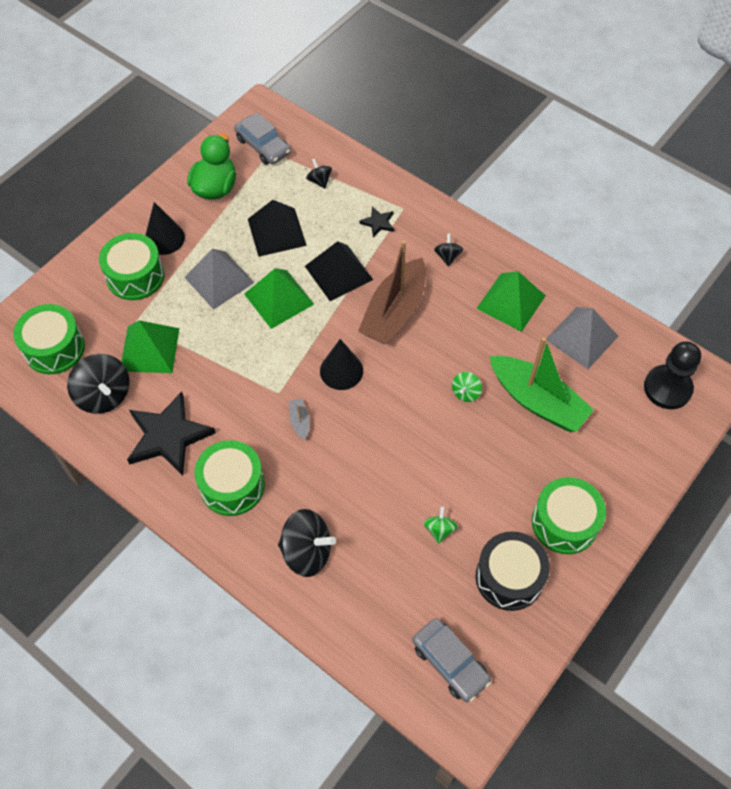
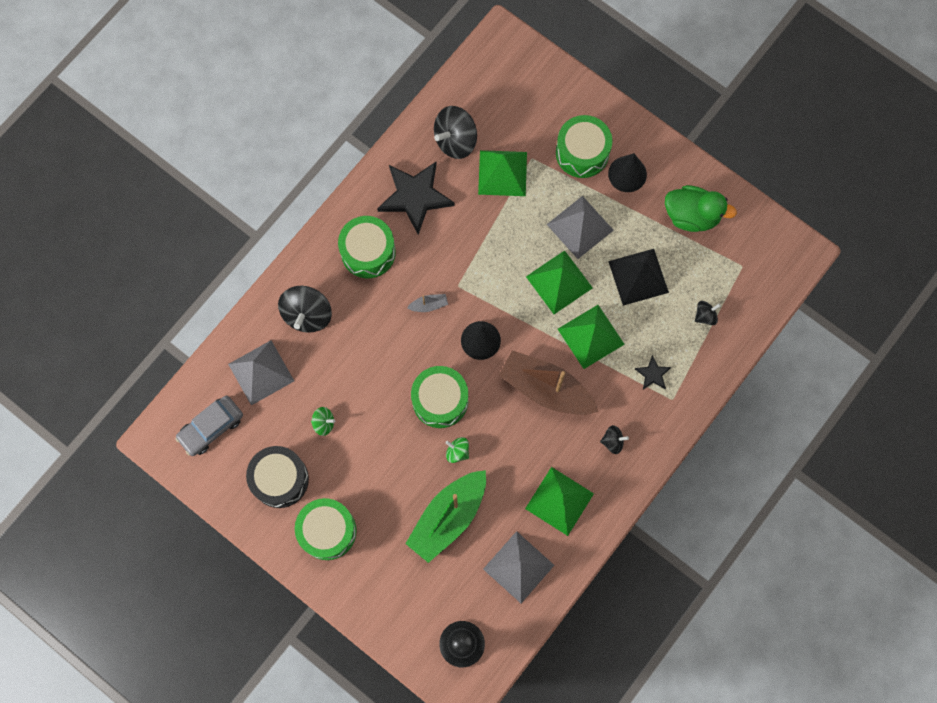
camera: 90 degrees right, 15 degrees up
(54, 348) = (503, 94): green drum -> green drum (440, 400)
(263, 146) = (749, 258): grey car -> none
(338, 272) = (590, 336): black pyramid -> green pyramid
(378, 604) = (261, 372): none -> grey pyramid

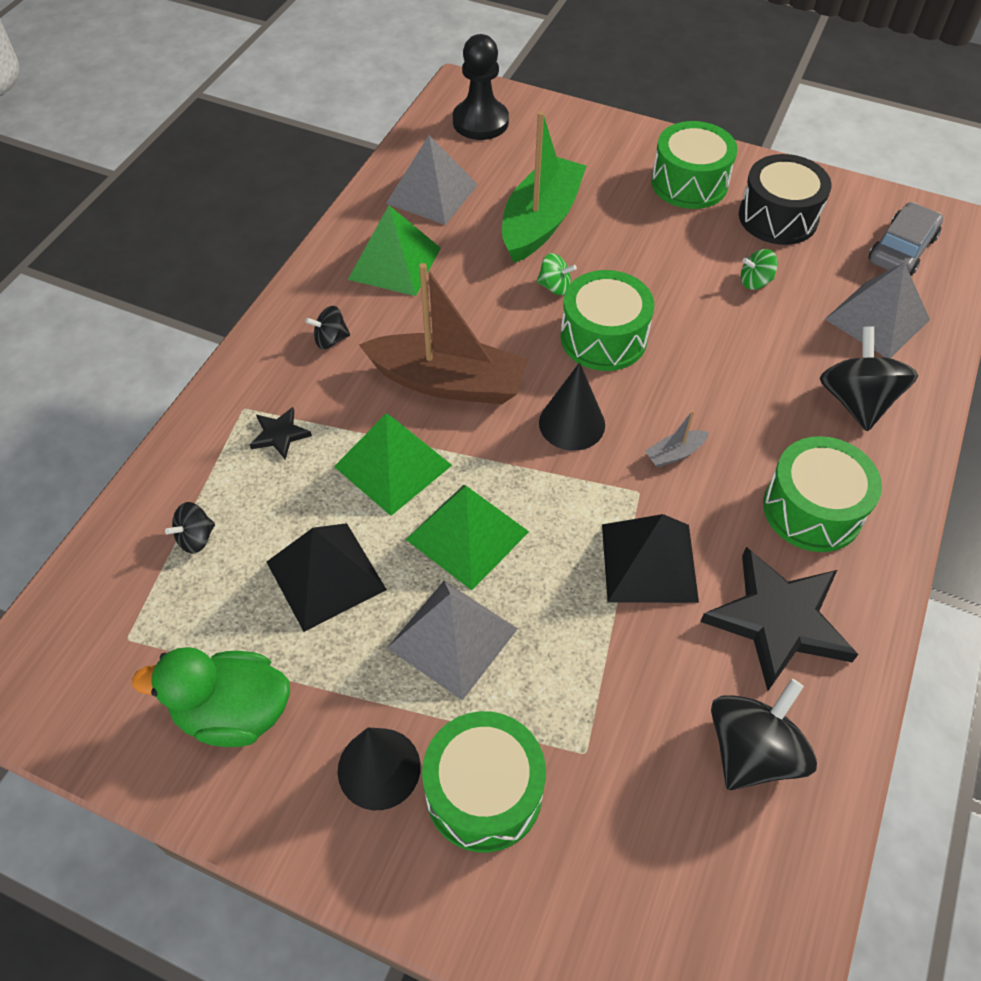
camera: 165 degrees right, 20 degrees down
(468, 243) = (649, 562): none -> black pyramid
(502, 173) = (633, 706): green pyramid -> none

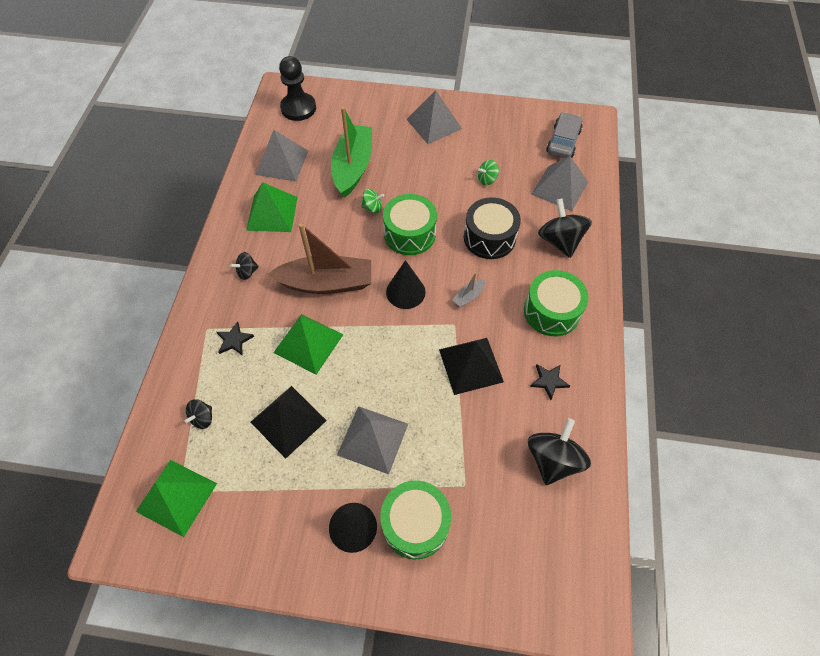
camera: 15 degrees left, 5 degrees up
(233, 712) = (258, 518): green duck -> none
(467, 535) = (364, 375): green pyramid -> green pyramid (177, 497)
(689, 183) = (434, 124): green drum -> grey pyramid
(778, 217) = (490, 135): black drum -> black drum (489, 237)
(778, 620) = (548, 381): black star -> black star, size x0.46

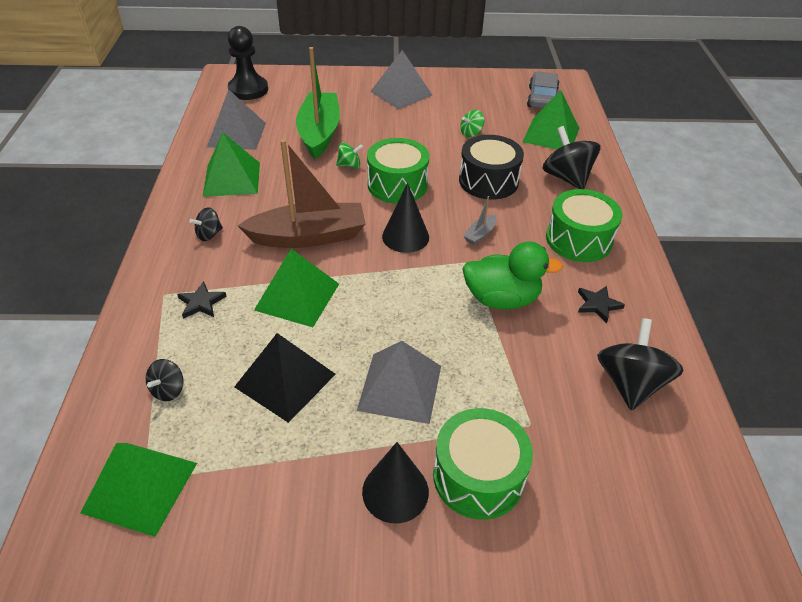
camera: 10 degrees left, 15 degrees down
(470, 365) = (501, 299): black pyramid -> green duck
(559, 188) = (551, 134): grey pyramid -> green pyramid

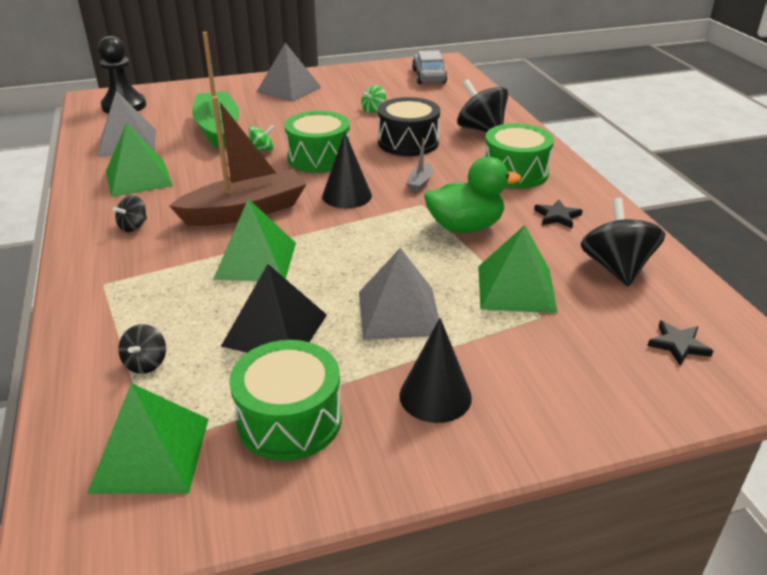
camera: 15 degrees left, 10 degrees down
(201, 302) = (150, 283): black star -> black star (678, 345)
(478, 476) = (511, 366): green drum -> green drum (289, 419)
(551, 134) = (450, 101): green pyramid -> green pyramid (516, 288)

